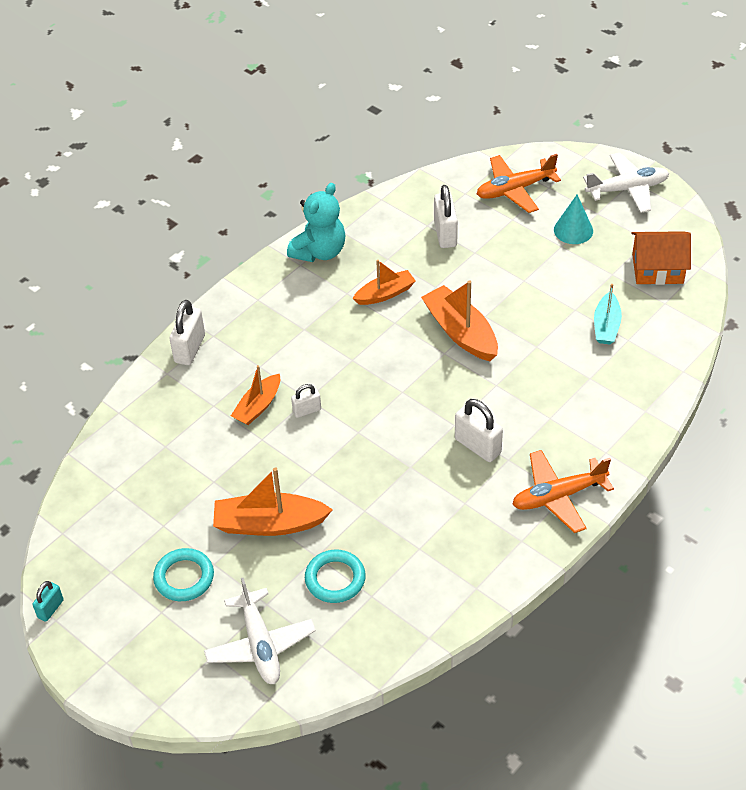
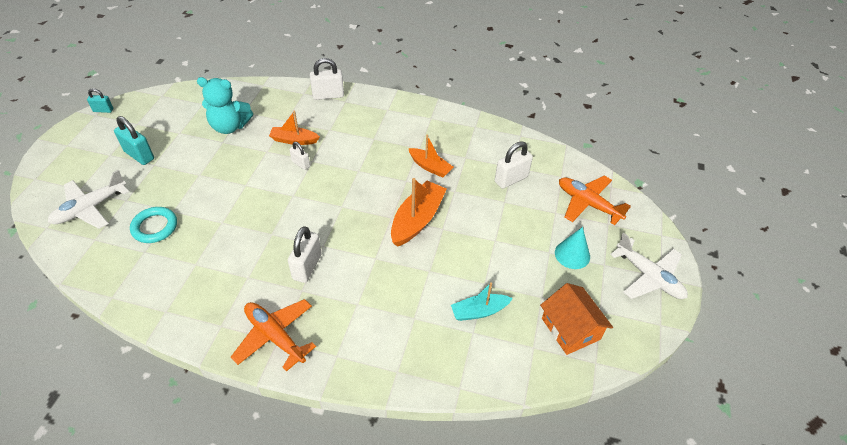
camera: 60 degrees right, 0 degrees up
(184, 577) = (139, 155): turquoise ring -> turquoise padlock
(269, 524) = (194, 179): orange boat -> none
(319, 252) = (448, 122): turquoise teddy bear -> turquoise teddy bear (229, 126)

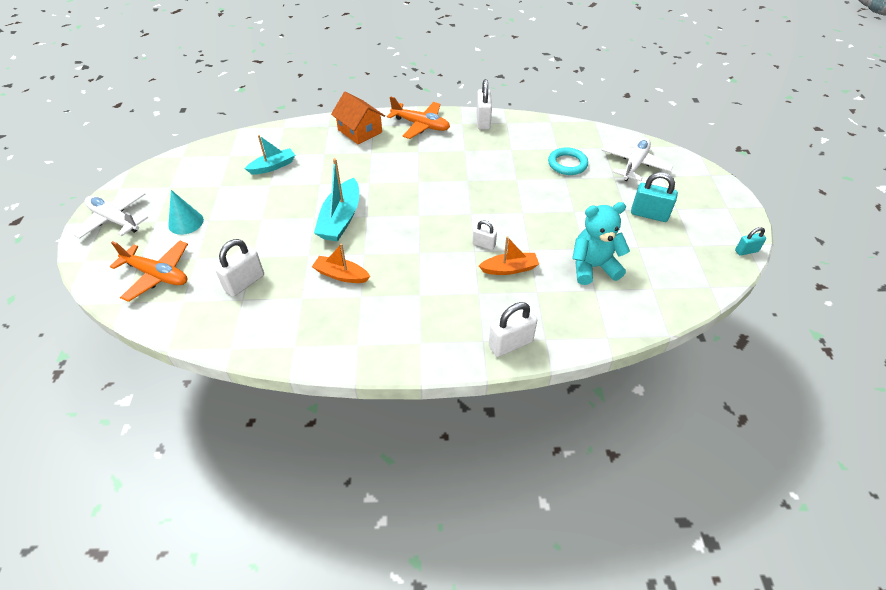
camera: 165 degrees right, 0 degrees up
(307, 267) = (422, 165): white padlock -> white padlock (483, 121)
(417, 220) = (340, 219): orange boat -> turquoise boat
(570, 329) = (198, 171): orange house -> orange house (360, 131)

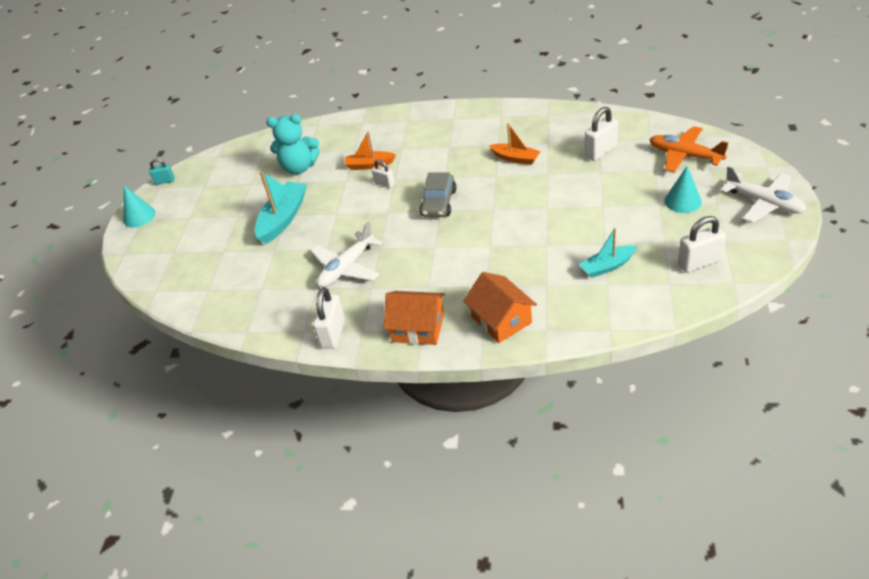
camera: 165 degrees left, 5 degrees down
(340, 219) = (519, 205): turquoise boat -> turquoise boat (283, 218)
(421, 125) = (418, 328): orange plane -> orange house
(421, 222) = (438, 203): none -> grey car
(510, 344) = (388, 119): white padlock -> white padlock (699, 262)
(567, 164) = (262, 267): turquoise ring -> none
(634, 165) = (191, 265): white plane -> white plane (347, 267)
(649, 214) = (219, 211): turquoise padlock -> none
(733, 209) = (139, 216): none -> turquoise cone

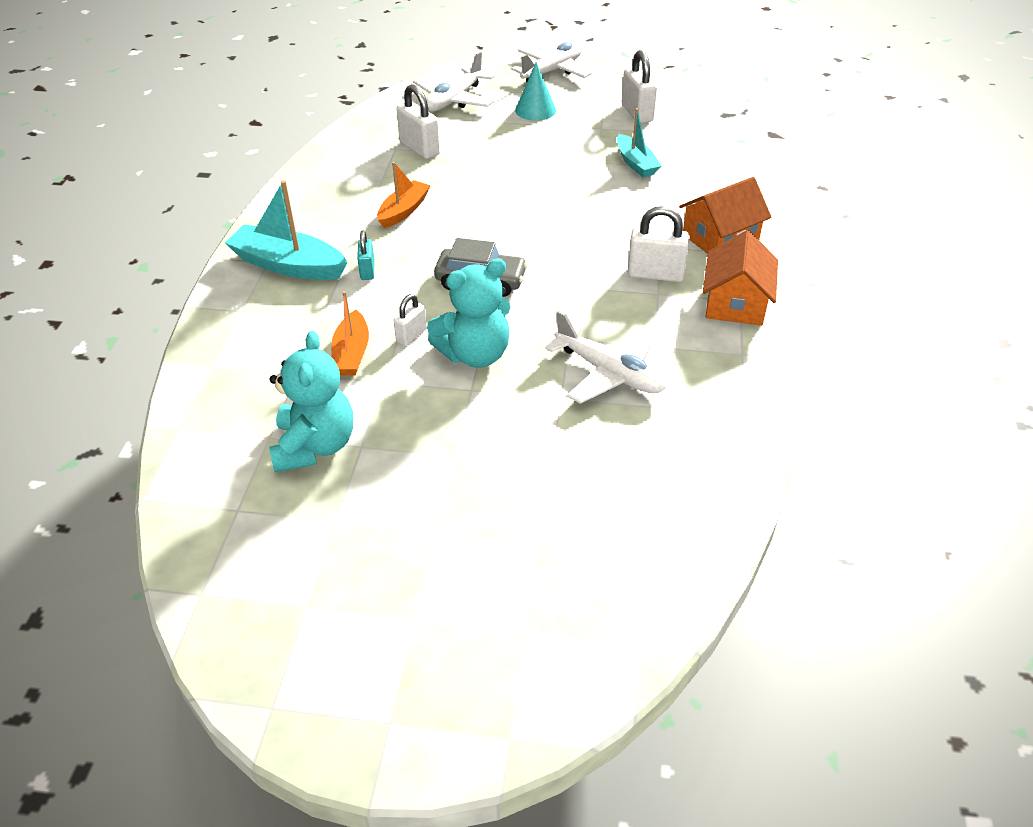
camera: 95 degrees left, 0 degrees up
(139, 216) = (379, 731): turquoise cone -> none
(165, 181) = (253, 697): turquoise padlock -> turquoise padlock (367, 271)
(283, 218) = (465, 459): turquoise boat -> turquoise boat (288, 265)
(333, 333) = (749, 382): white padlock -> white padlock (655, 274)
(366, 210) = (475, 354): none -> turquoise teddy bear
(685, 155) = (454, 100): orange plane -> white plane

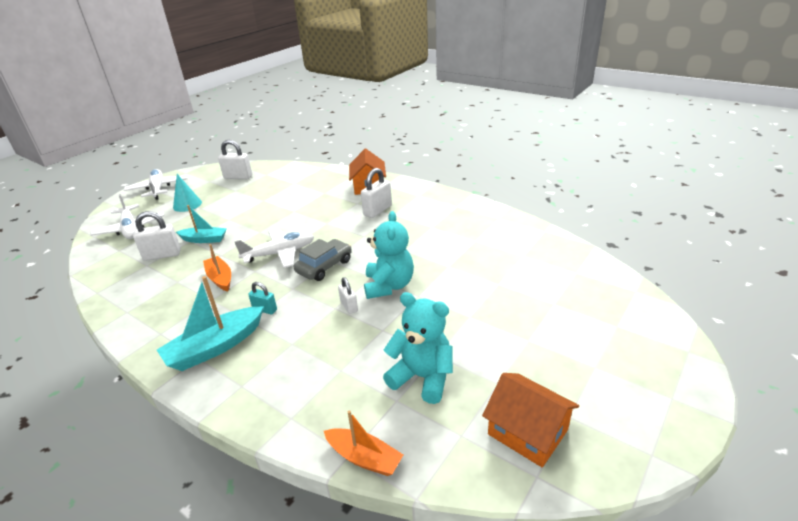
camera: 60 degrees left, 10 degrees down
(352, 353) = (343, 337): orange boat -> orange boat (364, 458)
(609, 372) = (441, 245): white plane -> white plane (279, 253)
(636, 163) = (281, 190): turquoise boat -> turquoise boat (204, 239)
(735, 303) = (420, 197): orange house -> orange house (527, 432)

